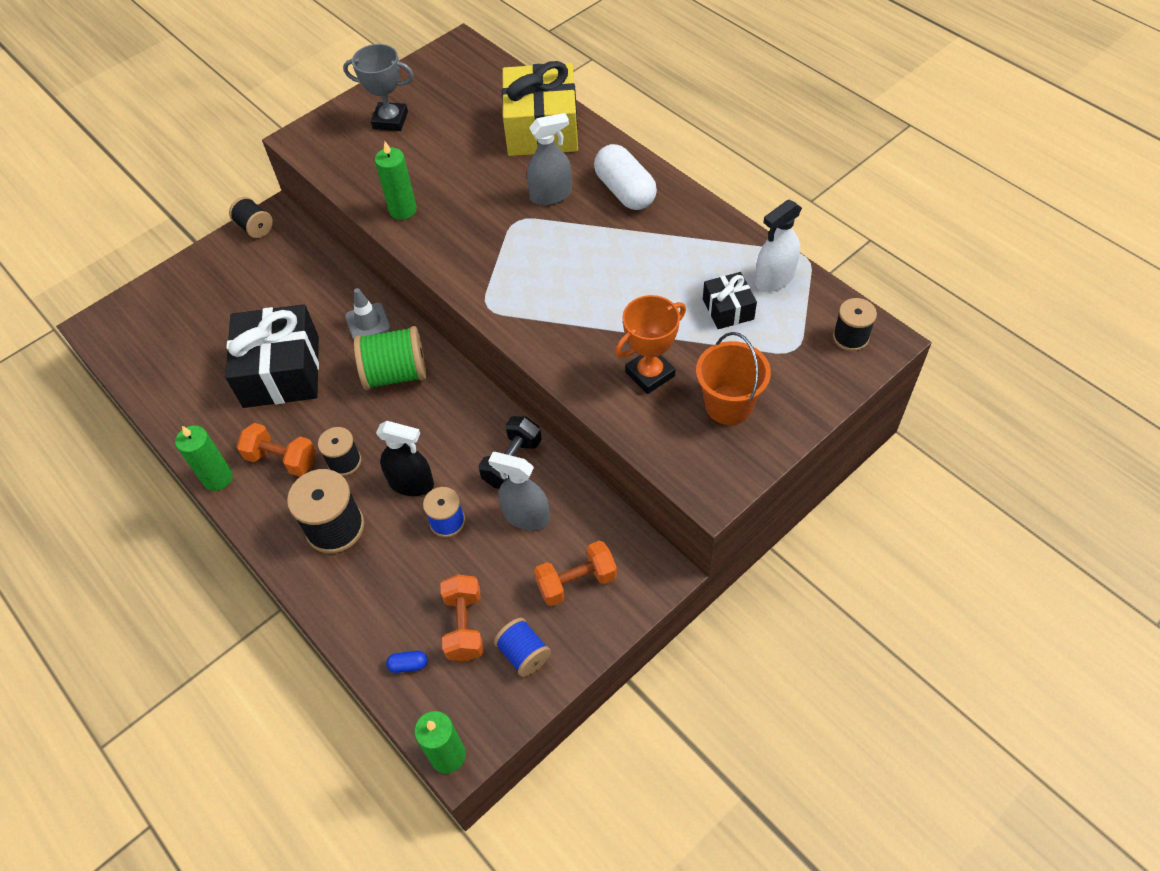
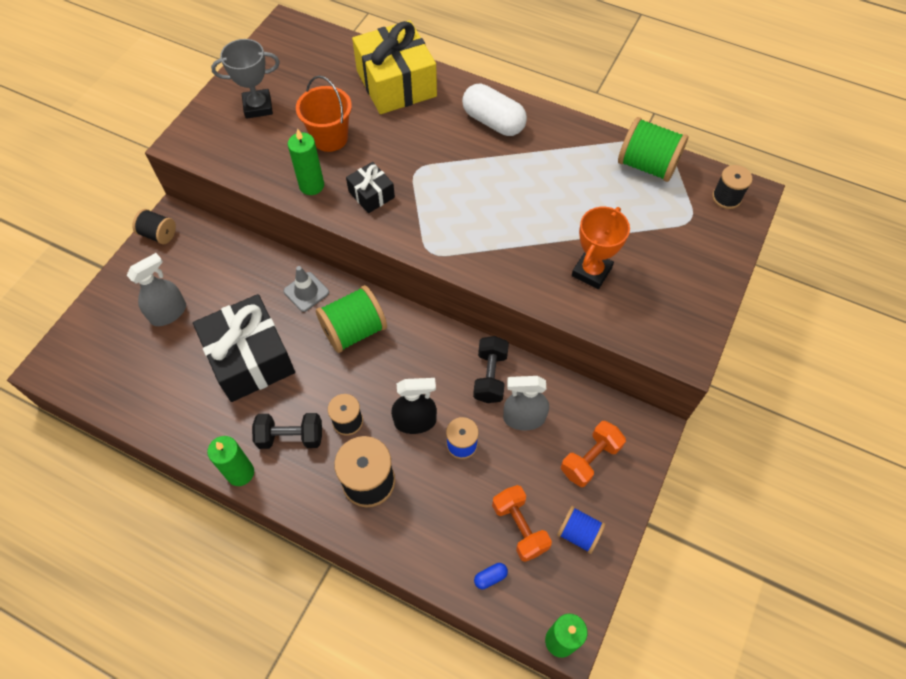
camera: 25 degrees left, 5 degrees up
(282, 459) = (291, 437): orange dumbbell -> black dumbbell
(551, 195) = (434, 140): grey spray bottle -> grey spray bottle (168, 313)
(728, 309) = (624, 200): black gift -> black gift (371, 194)
(728, 405) = (664, 279): orange bucket -> orange bucket (330, 138)
(774, 279) = (647, 165): white spray bottle -> green spool

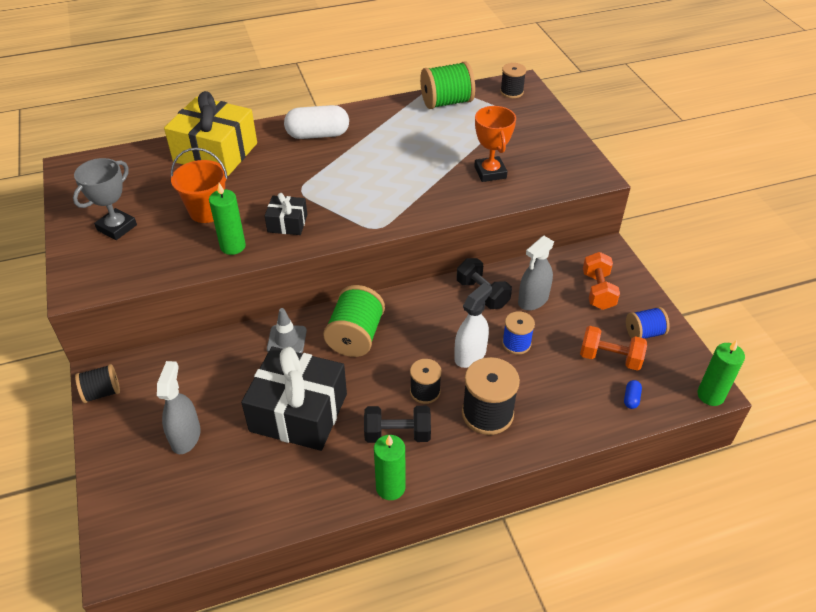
camera: 45 degrees left, 15 degrees down
(291, 437) = (397, 434): black dumbbell -> black dumbbell turned 45 degrees clockwise
(415, 421) = (470, 355): black spray bottle -> white spray bottle

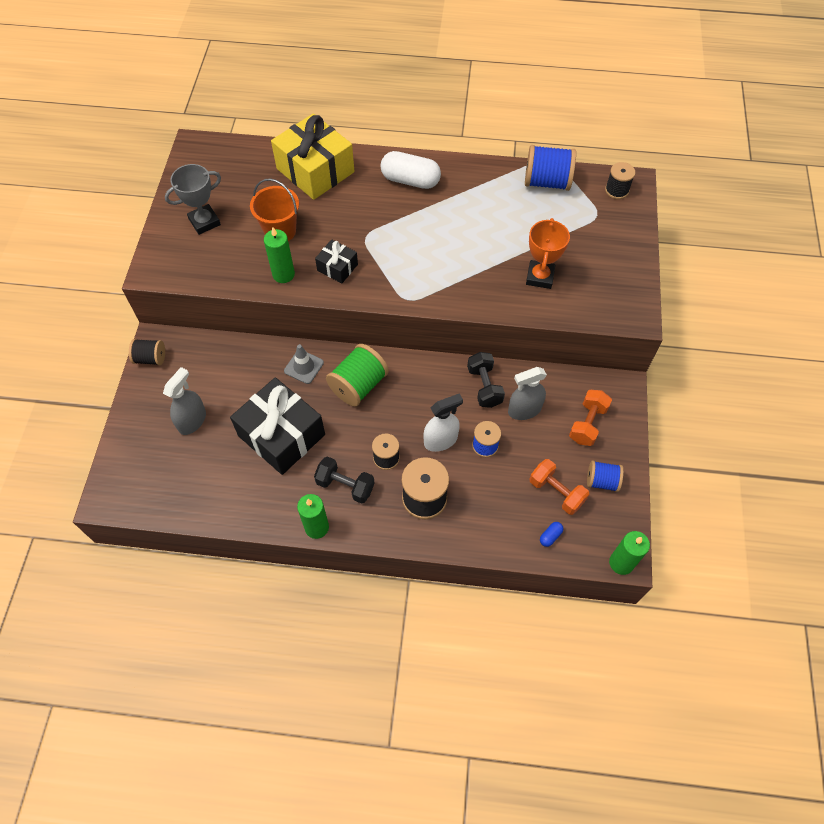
camera: 25 degrees right, 15 degrees up
(446, 102) = (546, 182): green spool -> blue spool

